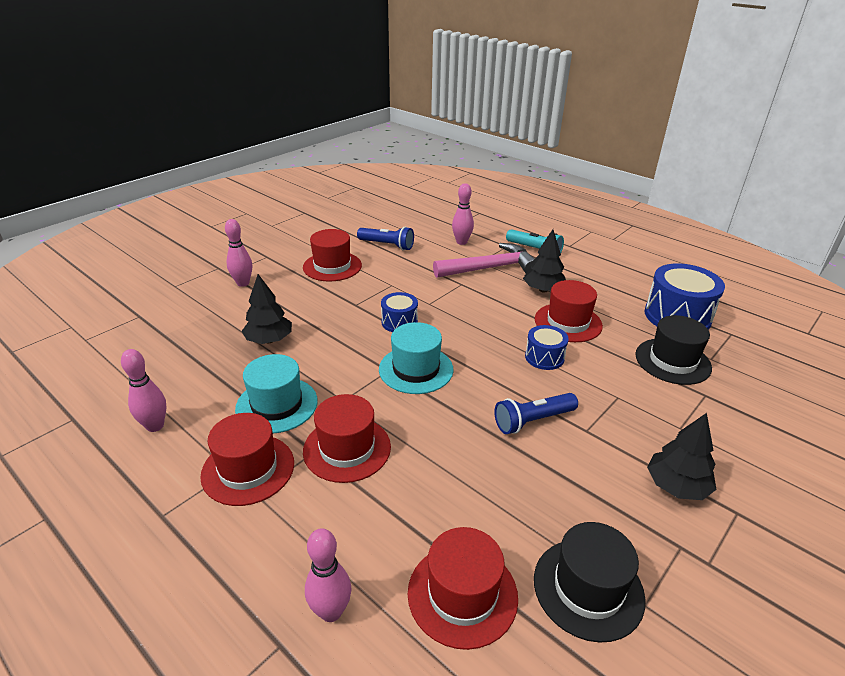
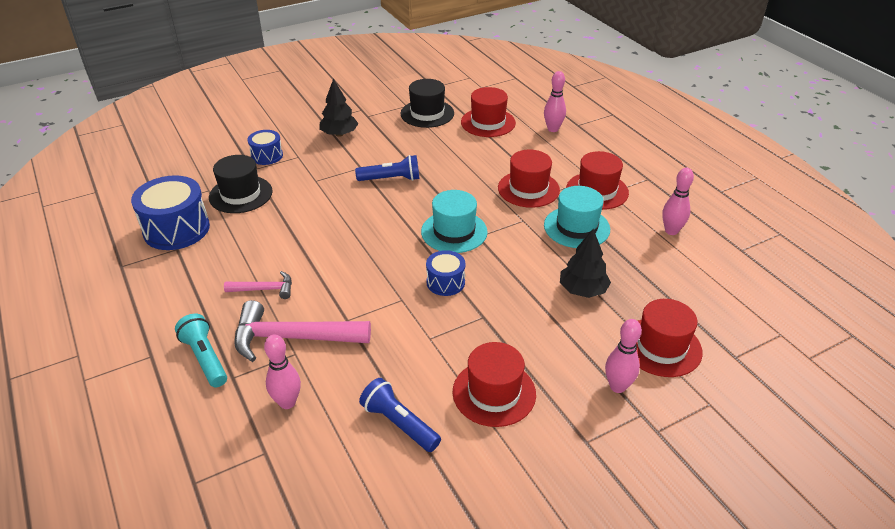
camera: 160 degrees left, 5 degrees up
(543, 290) = (265, 289): black tree -> pink hammer
(544, 357) = (339, 219): blue drum -> blue drum (267, 156)
(568, 322) = (283, 245): red hat -> red hat (661, 347)

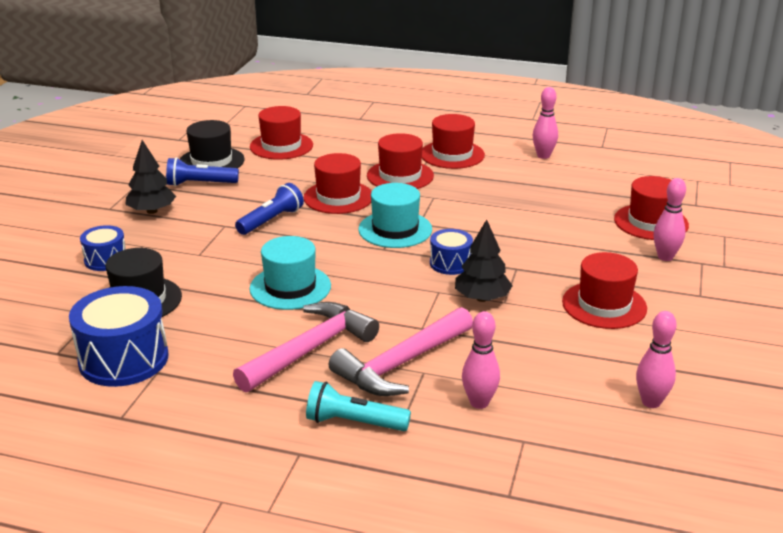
camera: 45 degrees left, 10 degrees down
(265, 289) = (310, 349): pink hammer -> pink hammer, size x1.89
(399, 424) = (580, 360): blue flashlight -> blue flashlight (200, 184)
(459, 184) = (338, 197): none -> red hat
(553, 129) = (345, 129): pink bowling pin -> pink bowling pin (651, 402)
(576, 227) = (479, 183): turquoise hat -> turquoise hat (290, 287)
(583, 290) = (551, 217): black tree -> black tree (482, 298)

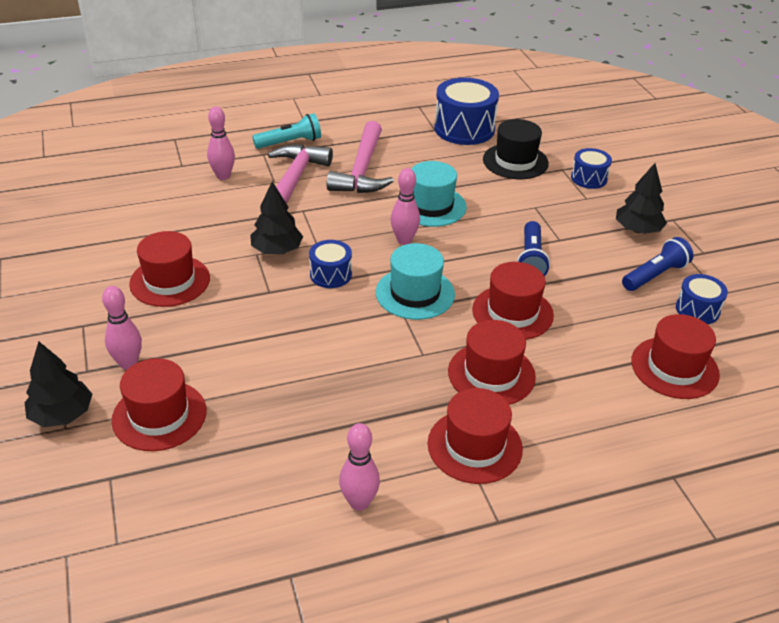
camera: 145 degrees right, 10 degrees up
(211, 161) = (697, 310): black hat -> blue drum
(651, 402) = (105, 214): pink bowling pin -> pink bowling pin (404, 240)
(726, 243) = (62, 414): none -> black tree

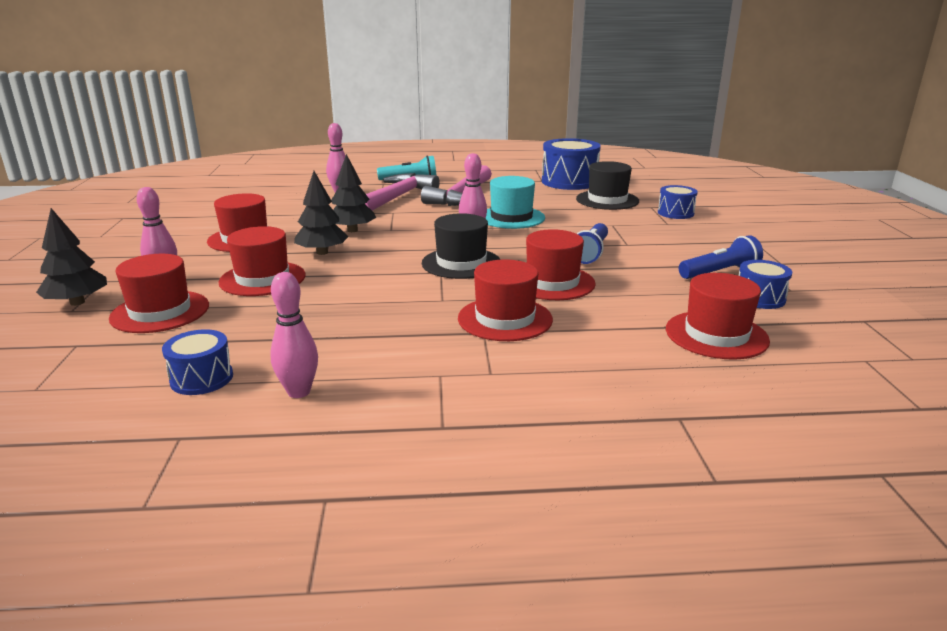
camera: 15 degrees right, 15 degrees down
(330, 274) = (389, 246): blue drum -> blue drum (202, 378)
(415, 293) = (461, 263): turquoise hat -> black hat
(474, 446) = (454, 366): red hat -> red hat (262, 279)
(637, 230) = (713, 244): black tree -> black tree (322, 252)

